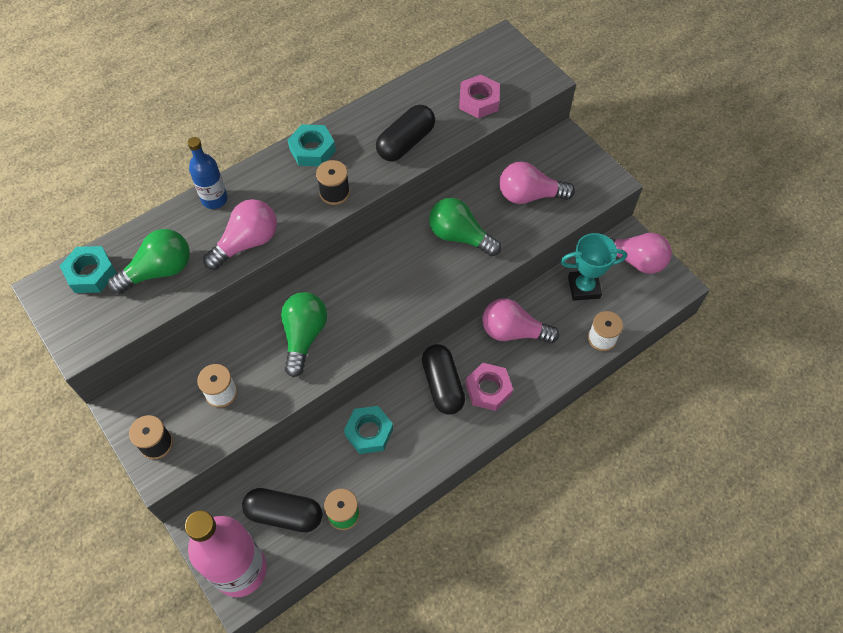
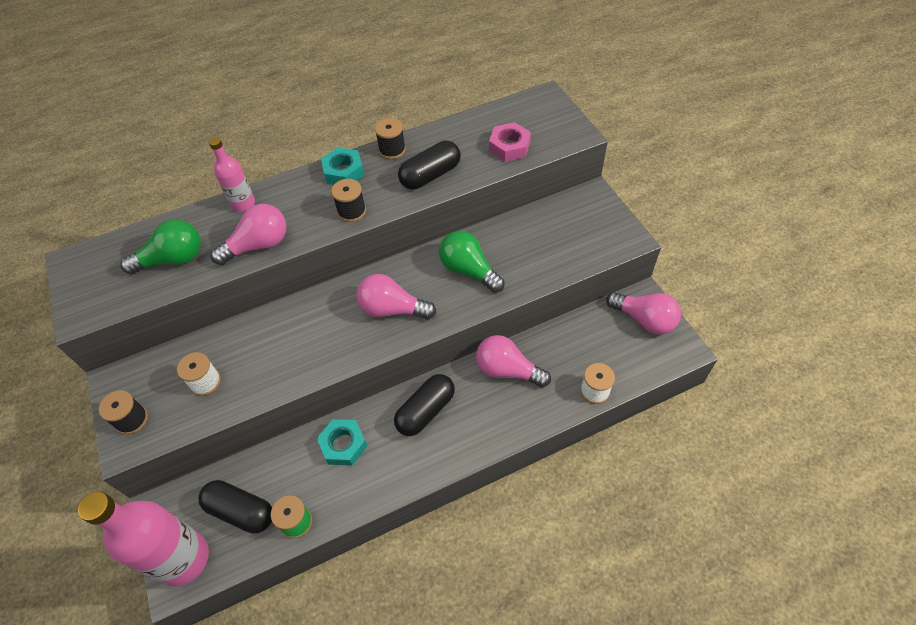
camera: 15 degrees right, 5 degrees down
(91, 273) = (114, 253): turquoise nut -> none
(214, 199) = (243, 203): blue bottle -> pink bottle
(304, 336) = (297, 341): green light bulb -> none
(357, 119) = (392, 150): none -> black spool
(442, 385) = (426, 411): black capsule -> black capsule turned 45 degrees clockwise
(488, 389) = (469, 422): pink nut -> none
(529, 195) = (545, 241): pink light bulb -> pink light bulb (392, 309)
(584, 287) = (587, 338): turquoise trophy -> none

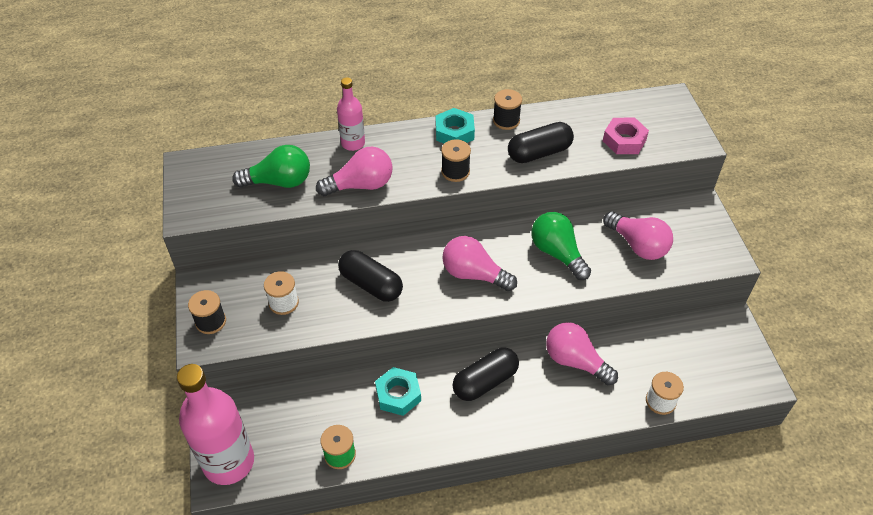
camera: 10 degrees right, 5 degrees down
(241, 511) = (289, 432): black capsule -> black capsule (371, 284)
(644, 320) = (728, 343): pink light bulb -> pink light bulb (637, 245)

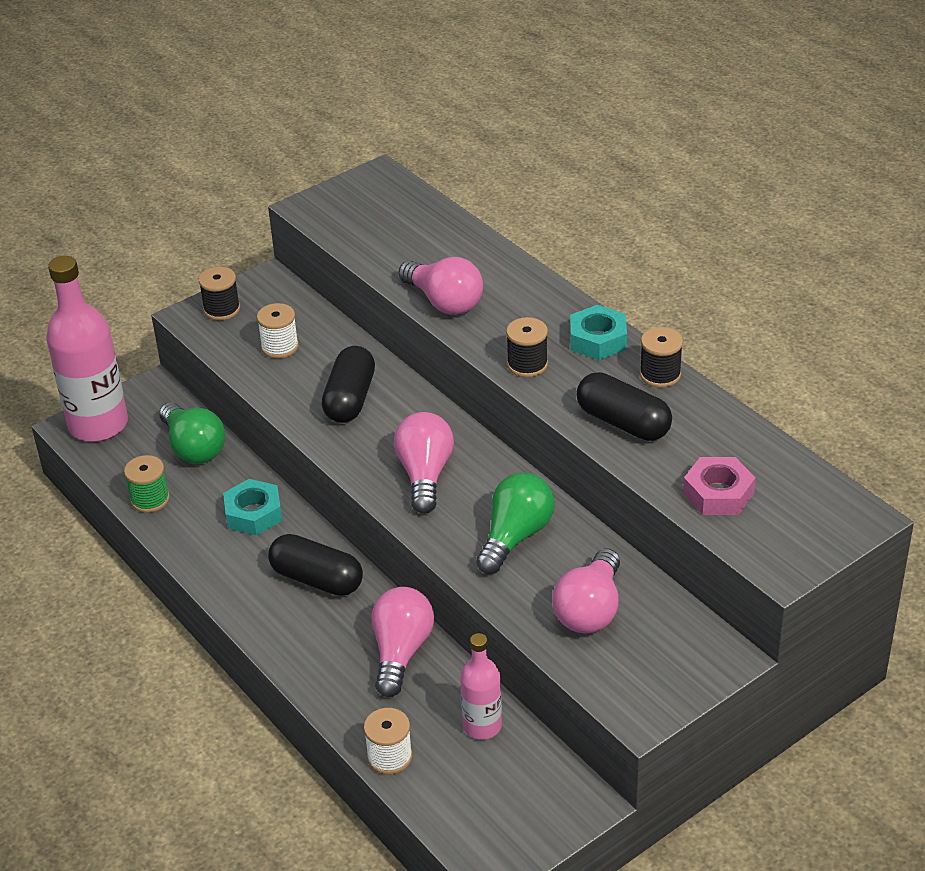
camera: 65 degrees right, 10 degrees down
(279, 182) = (402, 244): green light bulb -> green light bulb (193, 448)
(353, 143) = (508, 270): pink bottle -> pink bottle (482, 726)

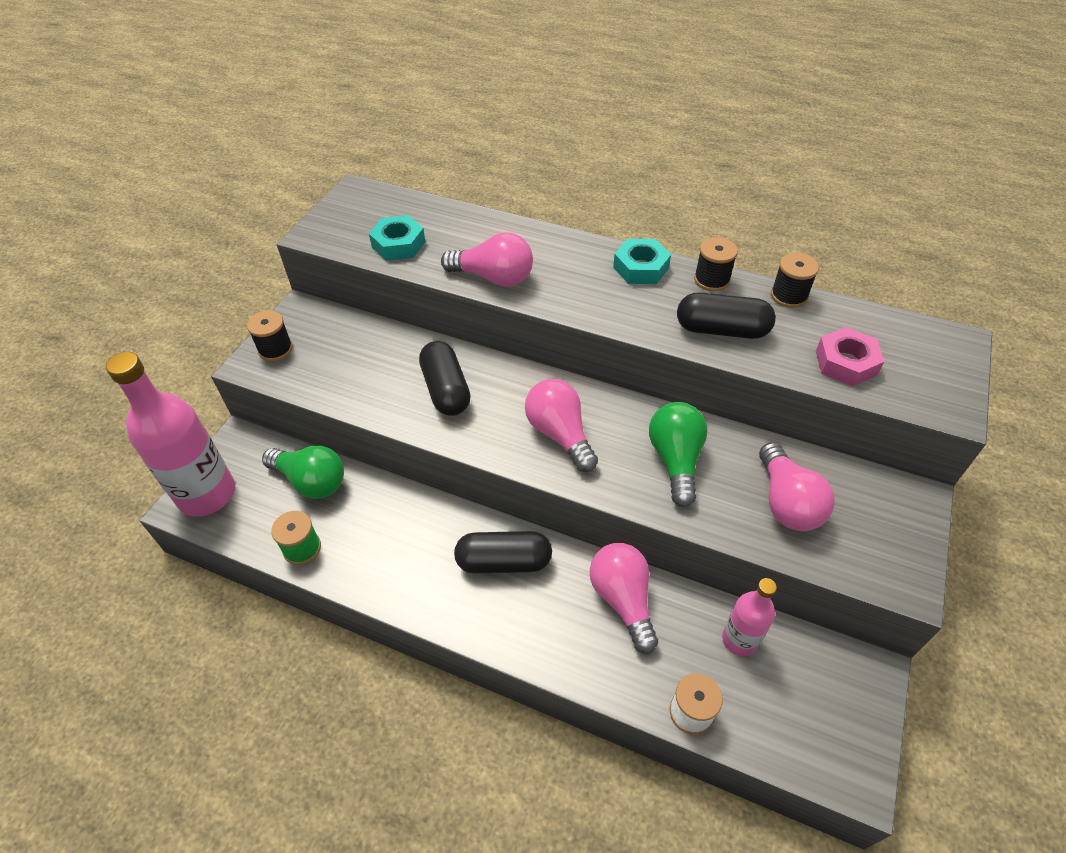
camera: 30 degrees left, 10 degrees up
(253, 513) = (406, 522): turquoise nut -> turquoise nut (398, 244)
(280, 347) = (351, 365): white spool -> none
(527, 364) = (605, 307): black spool -> black spool (789, 296)

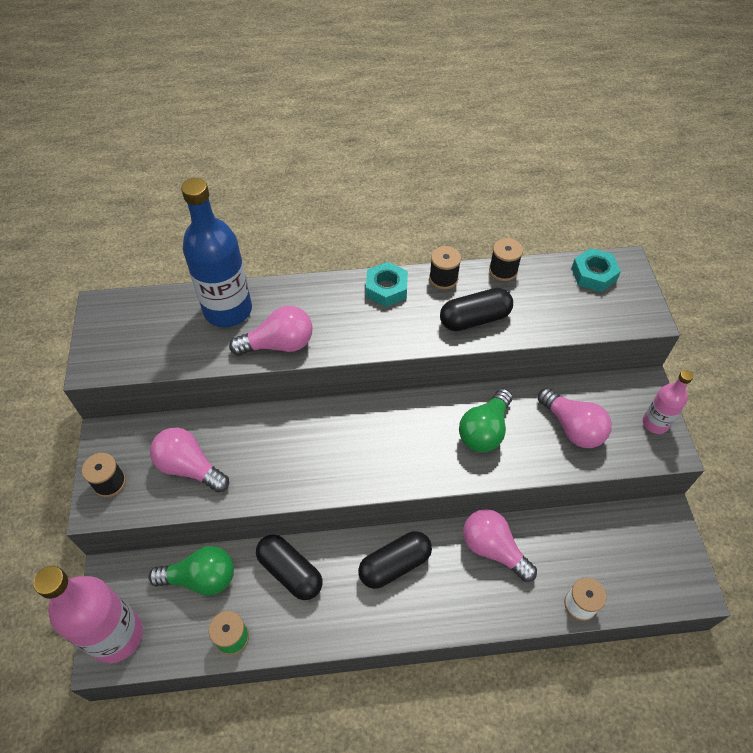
camera: 30 degrees left, 5 degrees up
(398, 244) = (177, 345): turquoise nut -> turquoise nut (593, 274)
(446, 390) = (282, 452): black capsule -> black capsule (290, 572)
(466, 232) = (228, 310): none -> blue bottle
(560, 434) = (392, 449): pink light bulb -> pink light bulb (189, 467)
(675, 460) = (484, 430): green light bulb -> green light bulb turned 120 degrees counterclockwise
(739, 639) = (582, 537): pink bottle -> pink bottle (655, 423)
(845, 363) = (568, 310): pink nut -> none

